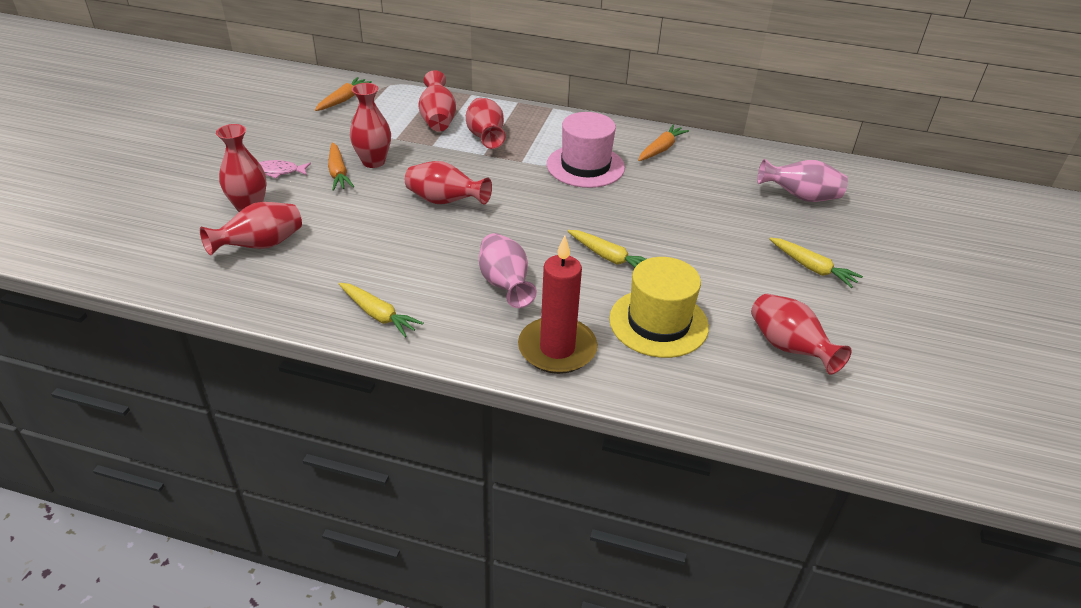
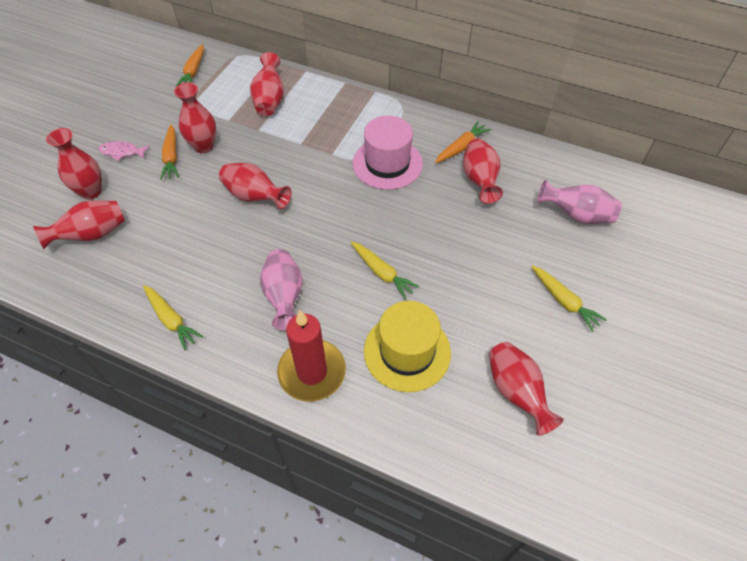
camera: 10 degrees right, 15 degrees up
(343, 100) = (193, 71): orange carrot -> orange carrot turned 150 degrees clockwise
(485, 137) = (306, 123): red vase -> red vase (479, 180)

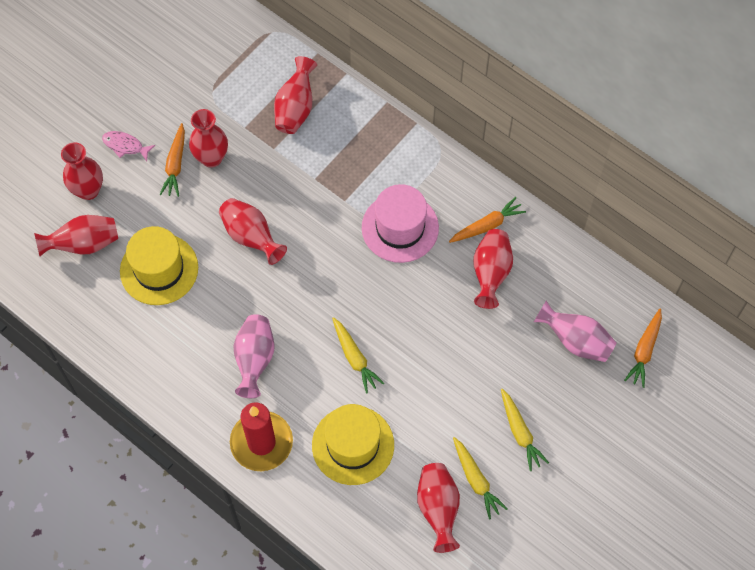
camera: 15 degrees right, 10 degrees up
(171, 240) = (159, 269): none -> yellow hat
(171, 320) = (146, 358): yellow carrot -> yellow carrot (476, 480)
(193, 71) = (219, 45): orange carrot -> orange carrot (644, 351)

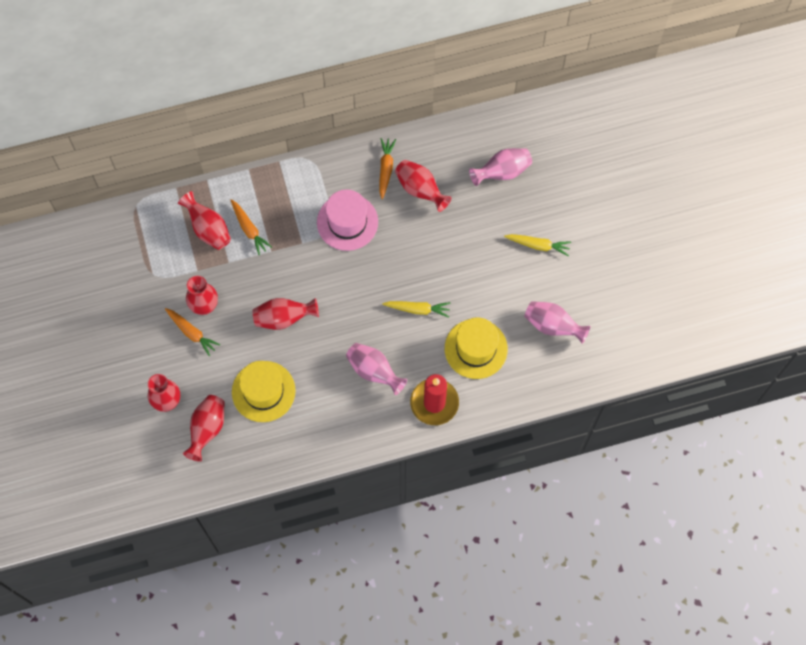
camera: 55 degrees left, 5 degrees up
(125, 146) = (151, 356): pink fish -> none
(438, 509) = (553, 325): red vase -> pink vase
(476, 480) = (550, 291): yellow carrot -> none
(644, 351) = (537, 138): orange carrot -> orange carrot (249, 229)

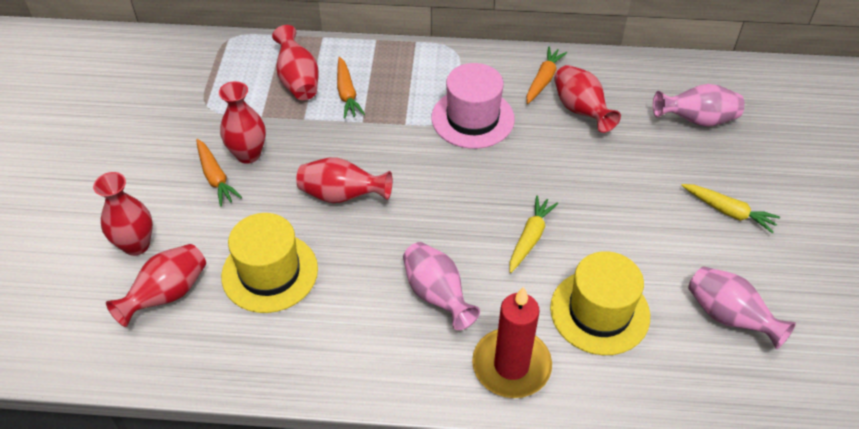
camera: 20 degrees right, 20 degrees down
(418, 309) = (530, 238): yellow carrot -> yellow carrot turned 90 degrees counterclockwise

